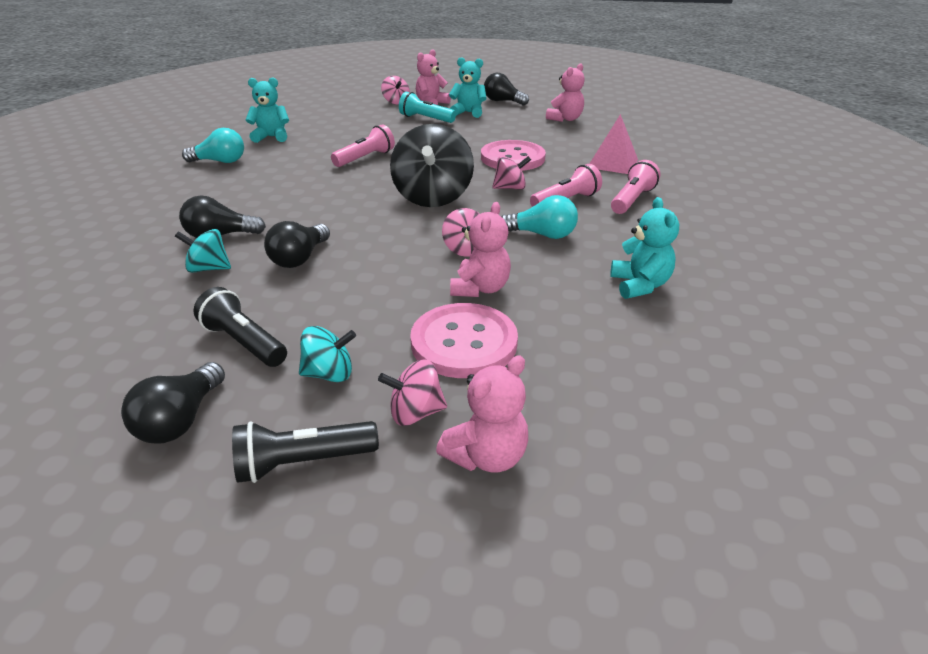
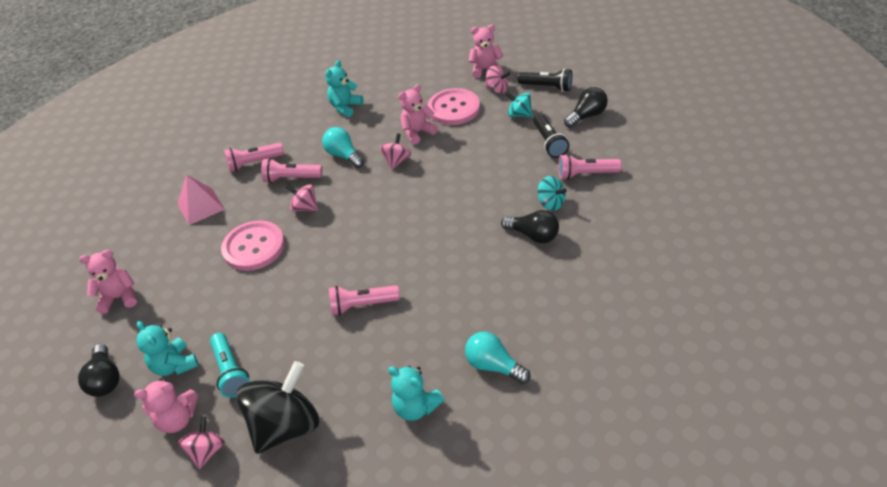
camera: 140 degrees left, 10 degrees up
(162, 316) = (585, 174): none -> pink flashlight
(300, 258) = (493, 191): black light bulb -> none
(433, 197) = (365, 220): black spinning top -> black spinning top (286, 425)

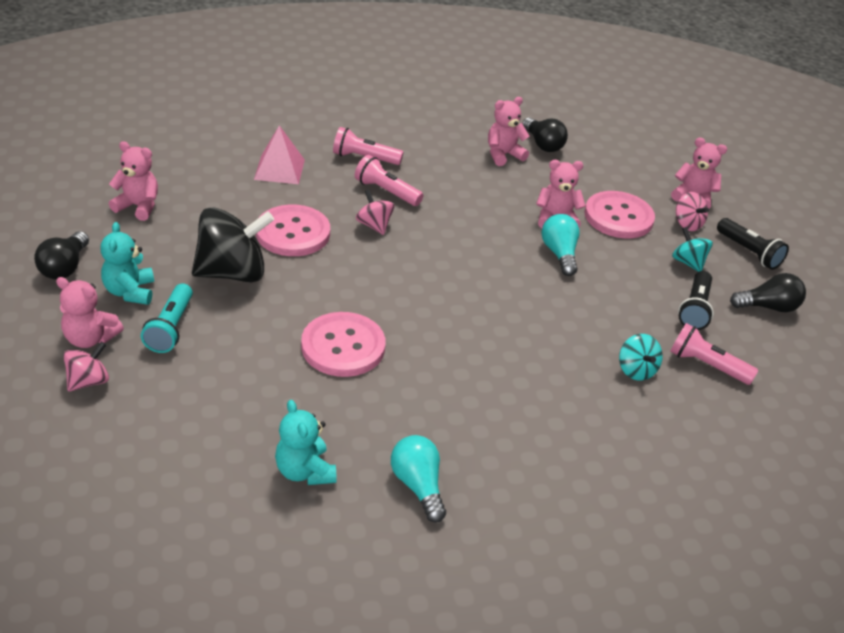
camera: 25 degrees right, 5 degrees down
(286, 425) = (173, 406): black spinning top -> black spinning top (233, 273)
(344, 155) = (458, 199): turquoise light bulb -> turquoise light bulb (559, 254)
(345, 107) = (503, 155): turquoise teddy bear -> pink teddy bear
(362, 305) = (343, 346): pink flashlight -> pink button
(397, 161) = (507, 234): pink spinning top -> none
(533, 235) = (584, 389): black light bulb -> black light bulb (543, 144)

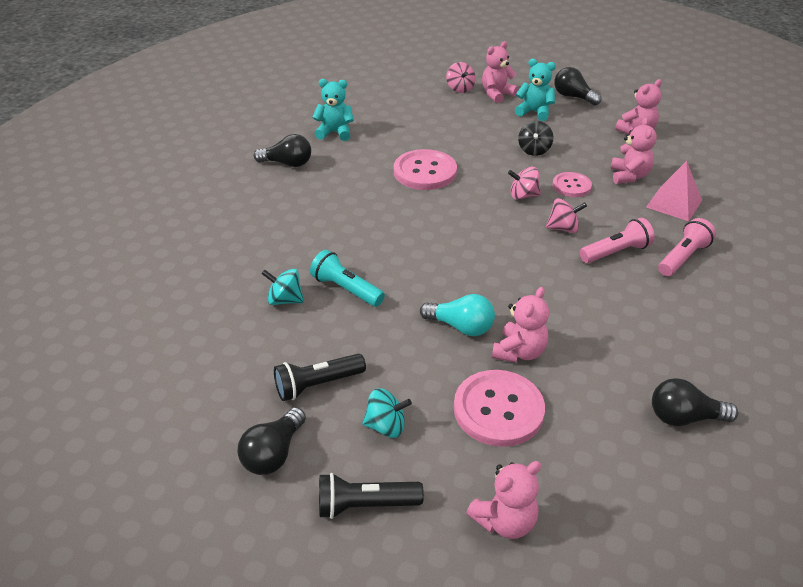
camera: 125 degrees right, 0 degrees up
(171, 328) = (488, 118): turquoise flashlight -> turquoise flashlight (346, 289)
(233, 273) = (534, 150): black spinning top -> black spinning top, size x0.51
(293, 233) = (571, 186): pink button -> pink button, size x0.59
(418, 485) = (287, 163): turquoise light bulb -> black light bulb
(503, 155) = (666, 366): pink teddy bear -> pink teddy bear (629, 176)
(687, 224) = (452, 473): pink spinning top -> pink spinning top (523, 195)
(695, 309) = (317, 385): black flashlight -> black flashlight turned 75 degrees counterclockwise
(706, 365) = (250, 348): pink flashlight -> none

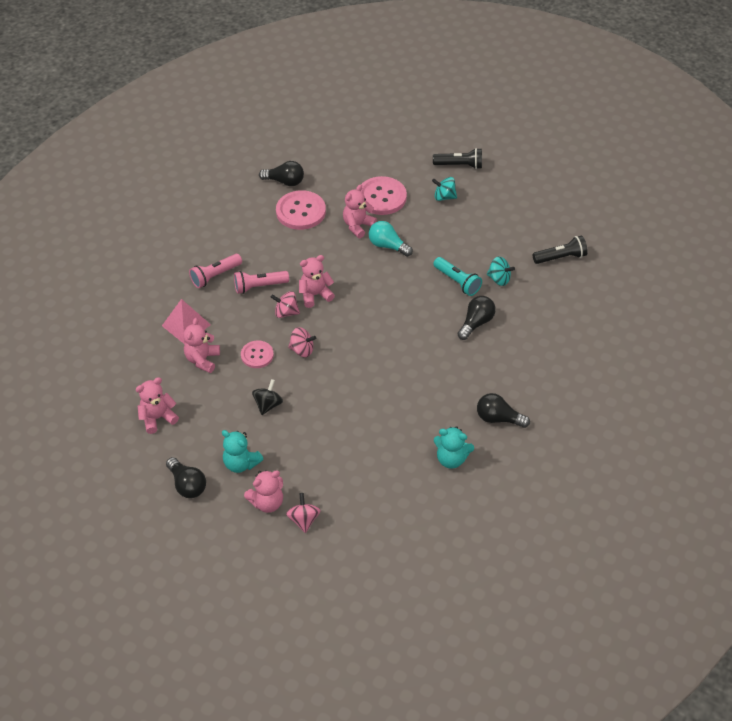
camera: 170 degrees left, 10 degrees up
(273, 454) = (504, 191): black light bulb -> black light bulb (476, 323)
(317, 385) = (480, 222): black flashlight -> black flashlight (560, 257)
(425, 172) = (376, 389): pink button -> pink button (301, 211)
(505, 521) = (396, 152): pink teddy bear -> pink teddy bear (315, 295)

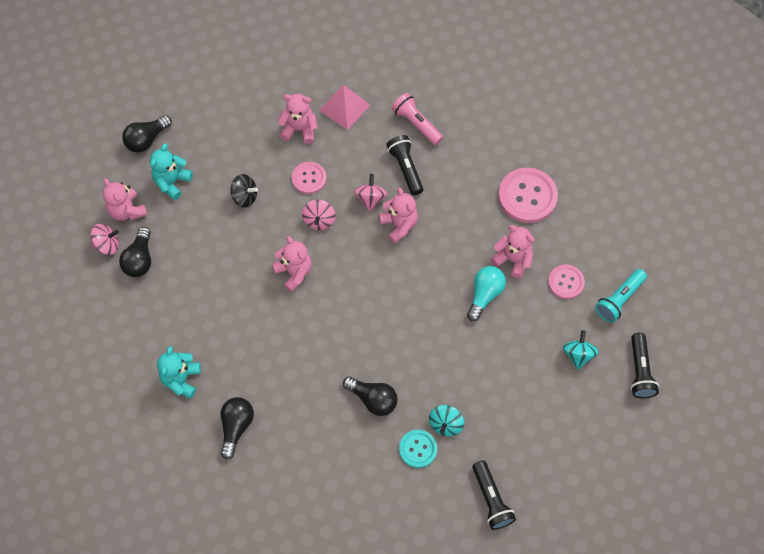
camera: 85 degrees right, 15 degrees up
(158, 418) = (224, 102): pink teddy bear -> pink teddy bear (294, 272)
(259, 286) = (405, 168): pink flashlight -> black flashlight
(285, 181) = (575, 174): black light bulb -> black light bulb (140, 260)
(381, 197) = (566, 282): pink button -> pink button, size x0.59
(457, 282) = (436, 376): turquoise flashlight -> turquoise flashlight (619, 300)
(519, 297) = (418, 449): none -> turquoise button

